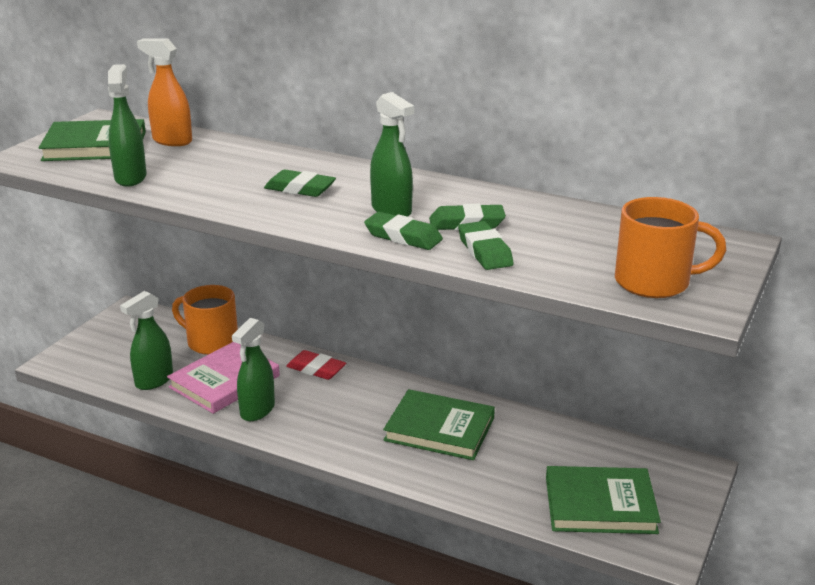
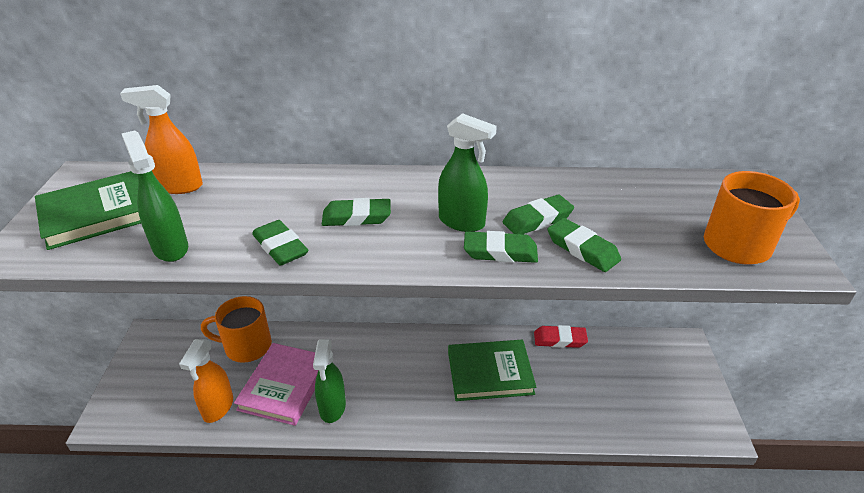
camera: 25 degrees left, 10 degrees up
(154, 381) = (218, 408): green spray bottle -> orange spray bottle
(216, 195) = (280, 247): none -> green eraser
(316, 369) = (355, 345): red eraser -> red eraser (559, 339)
(600, 505) = (648, 403): green book -> none

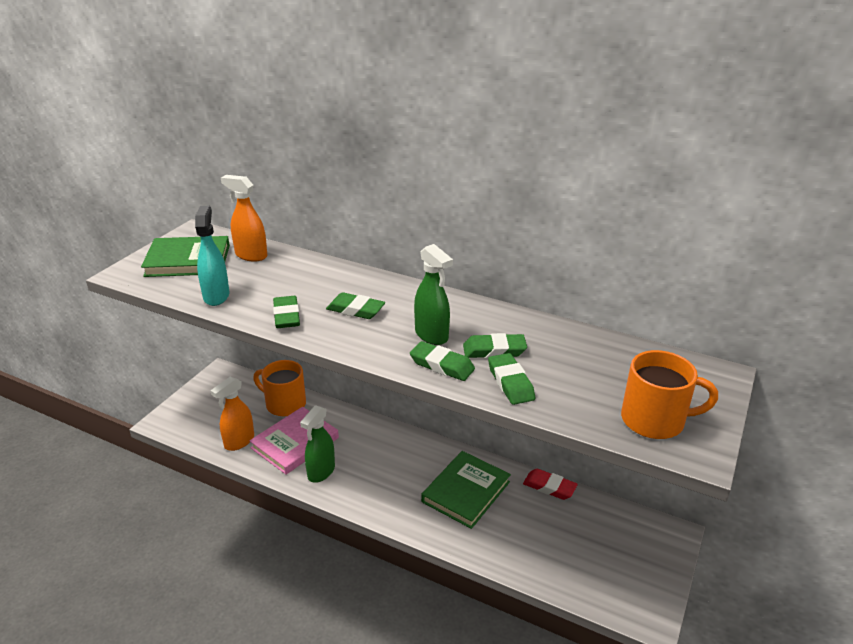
camera: 25 degrees right, 5 degrees down
(170, 248) = (216, 296): green spray bottle -> turquoise spray bottle
(490, 373) = (466, 492): green book -> green book turned 75 degrees counterclockwise

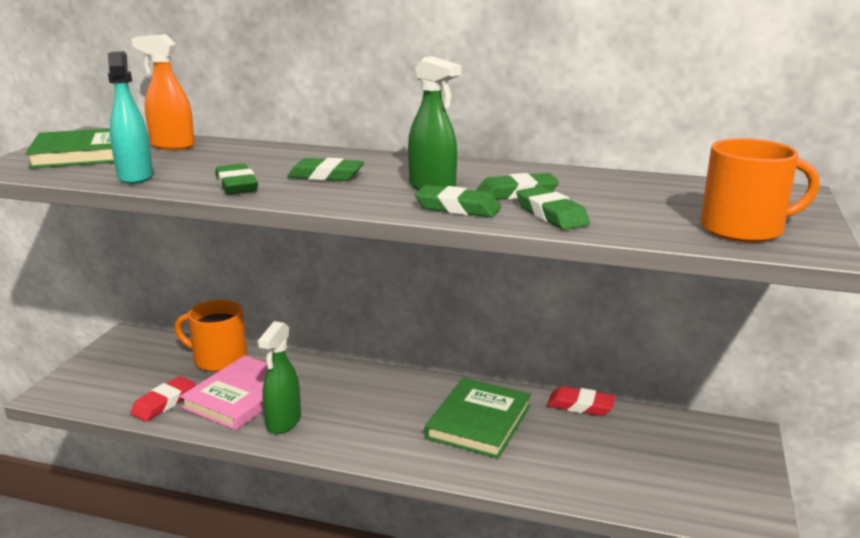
camera: 10 degrees left, 10 degrees down
(239, 442) = (164, 403): orange spray bottle -> red eraser

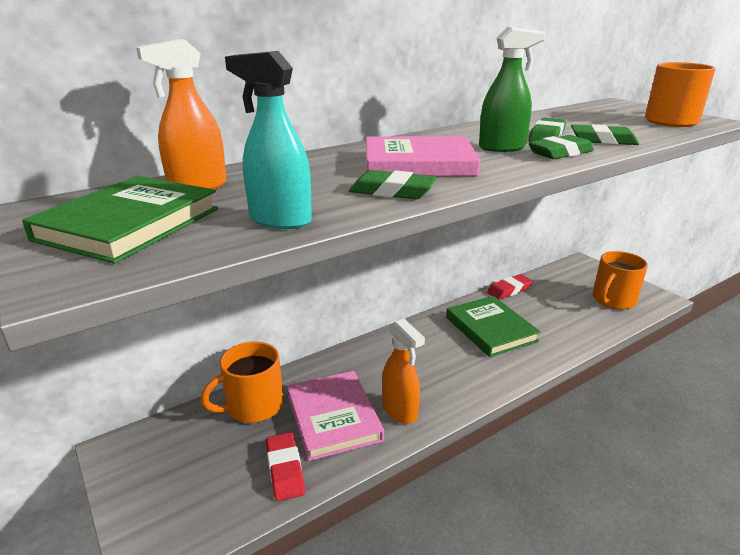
camera: 50 degrees left, 5 degrees up
(283, 422) = (400, 411): green spray bottle -> orange spray bottle
(326, 176) = (418, 163): green eraser -> pink book
(681, 485) = (613, 300): none -> orange mug

